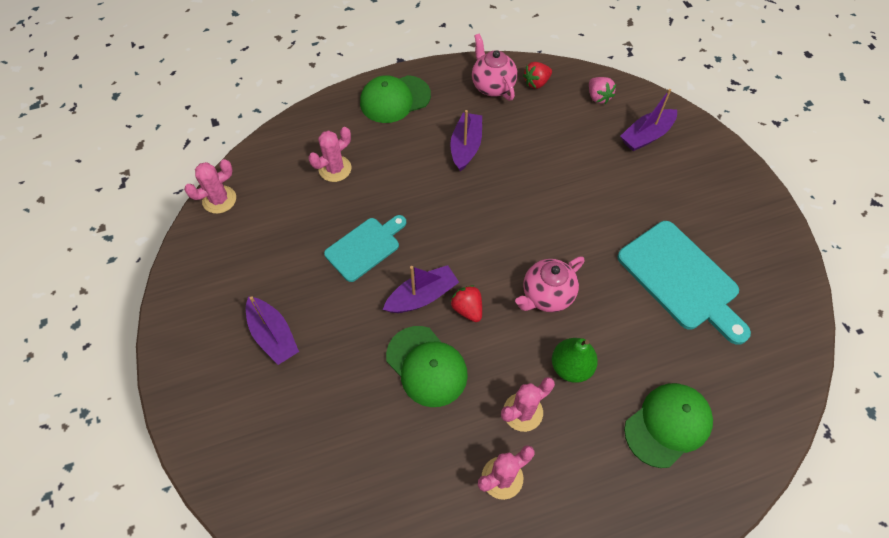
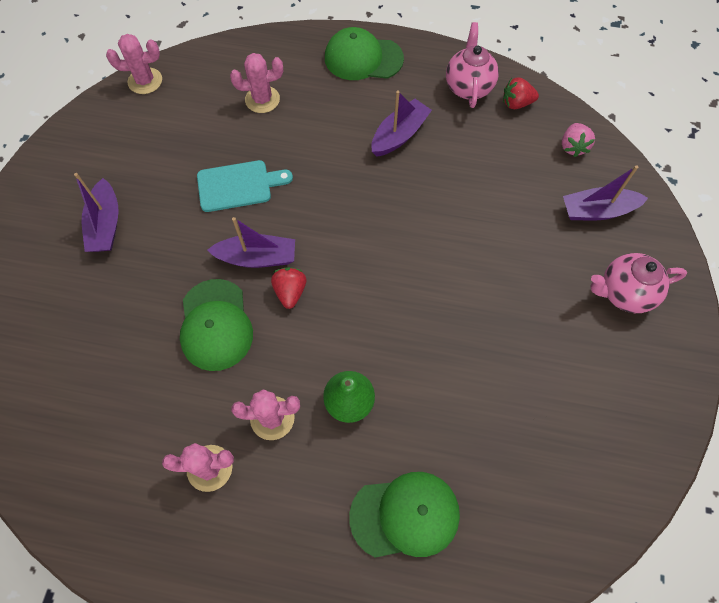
camera: 30 degrees right, 5 degrees up
(546, 295) = (375, 319): pink teapot -> pink teapot (624, 293)
(681, 279) = (527, 377): turquoise cutting board -> none

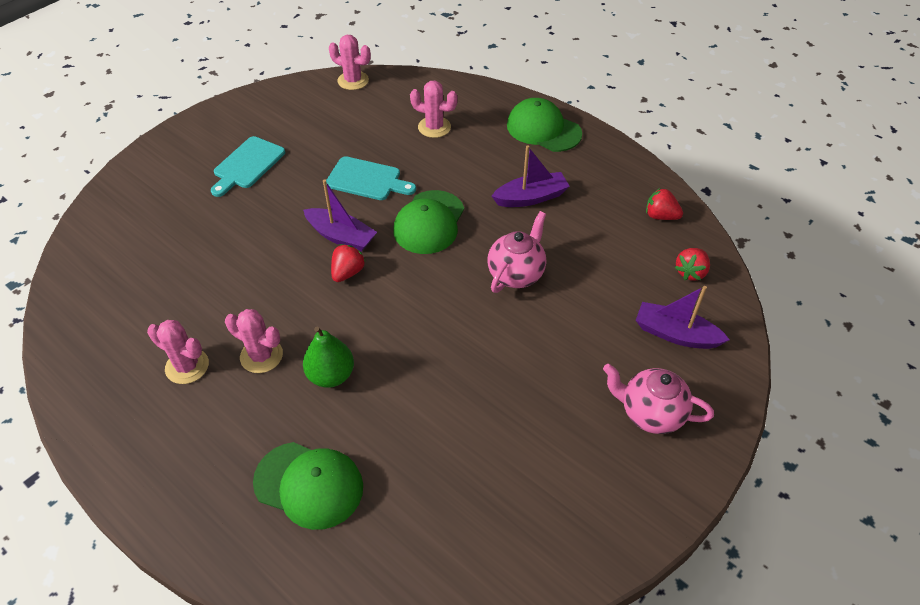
camera: 30 degrees right, 15 degrees down
(106, 225) = (247, 165): purple boat -> turquoise cutting board
(216, 325) = (272, 269): green cap -> green cap (429, 222)
(468, 87) = (623, 186): pink teapot -> pink teapot (516, 274)
(572, 147) = (690, 272): pink strawberry -> red strawberry

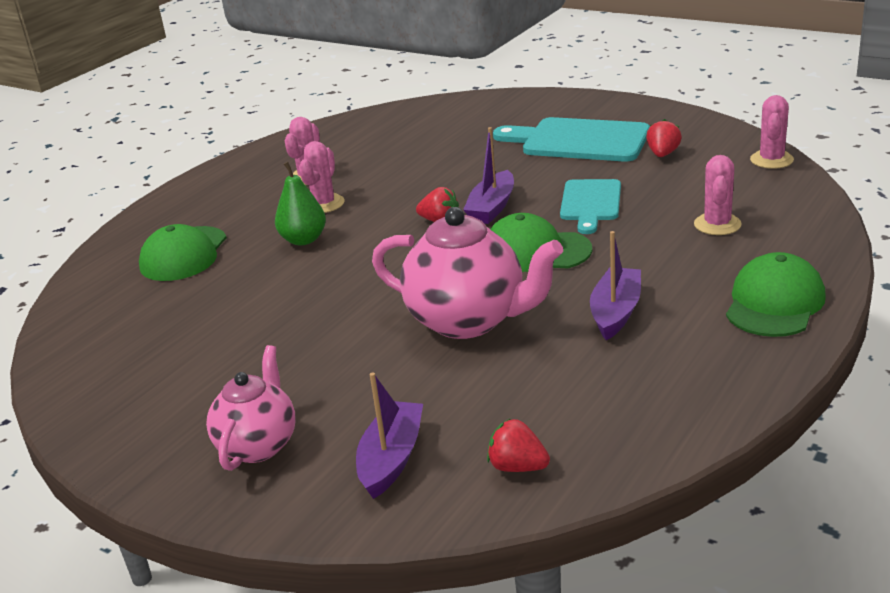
camera: 85 degrees right, 20 degrees down
(247, 165) = (579, 141): turquoise cutting board -> turquoise cutting board, size x1.58
(516, 274) = (468, 320): pink teapot -> pink teapot, size x1.59
(531, 197) = (616, 312): purple boat -> purple boat turned 135 degrees counterclockwise
(660, 216) = (632, 429): red strawberry -> red strawberry (663, 154)

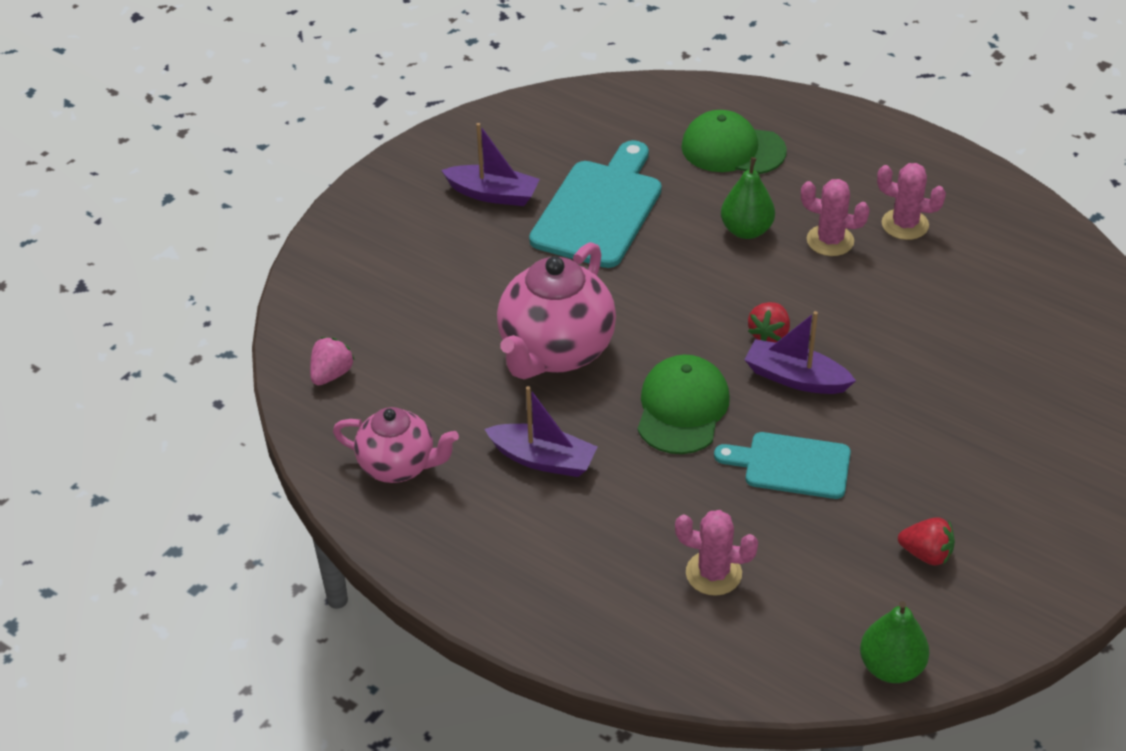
camera: 90 degrees right, 15 degrees up
(258, 445) = (405, 228): pink teapot -> pink teapot (398, 466)
(391, 459) = (365, 302): purple boat -> purple boat (493, 194)
(517, 467) = (332, 374): red strawberry -> pink strawberry
(579, 141) = (983, 473): turquoise cutting board -> turquoise cutting board (599, 209)
(771, 160) = (891, 667): pink cactus -> green pear
(774, 303) = (529, 587): green cap -> none

